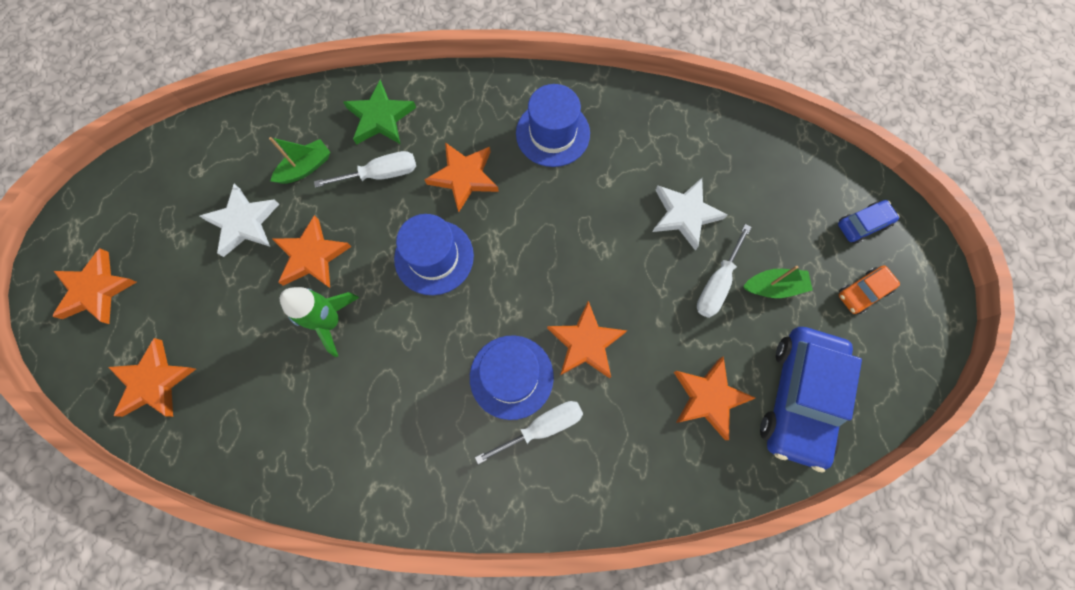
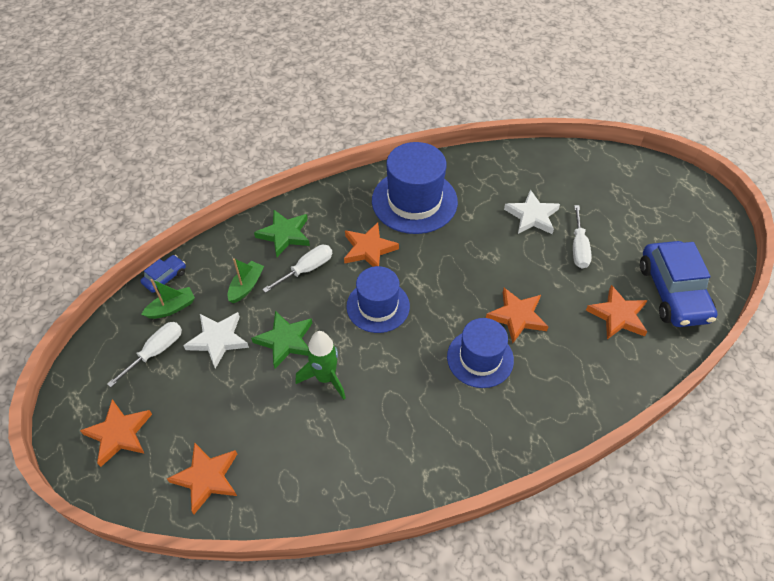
camera: 25 degrees left, 20 degrees down
(312, 256) = (285, 341): orange star -> green star
(542, 427) = (521, 380): white screwdriver -> white screwdriver (156, 352)
(553, 133) = (414, 201): blue hat -> blue hat, size x1.52
(774, 287) = (615, 236): green boat -> green boat (172, 308)
(862, 224) = (644, 181): blue car -> blue car (165, 278)
(863, 292) = (669, 218): orange car -> none

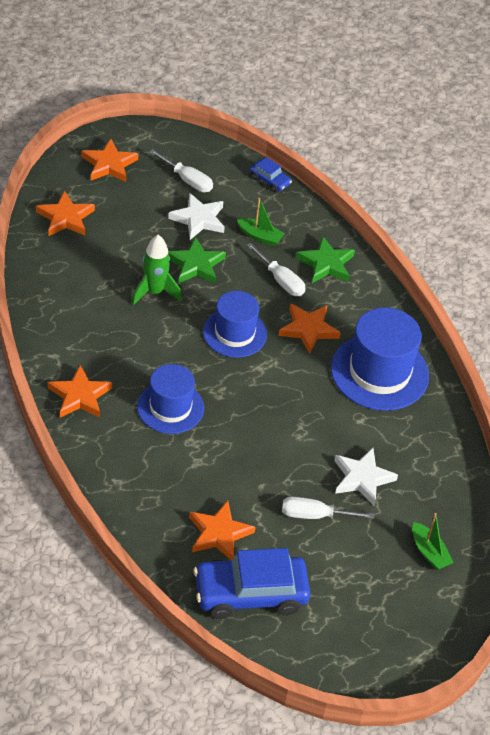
camera: 85 degrees right, 5 degrees down
(172, 308) = (234, 187): green boat -> green boat (429, 552)
(517, 316) = (219, 444): orange star -> orange star (79, 396)

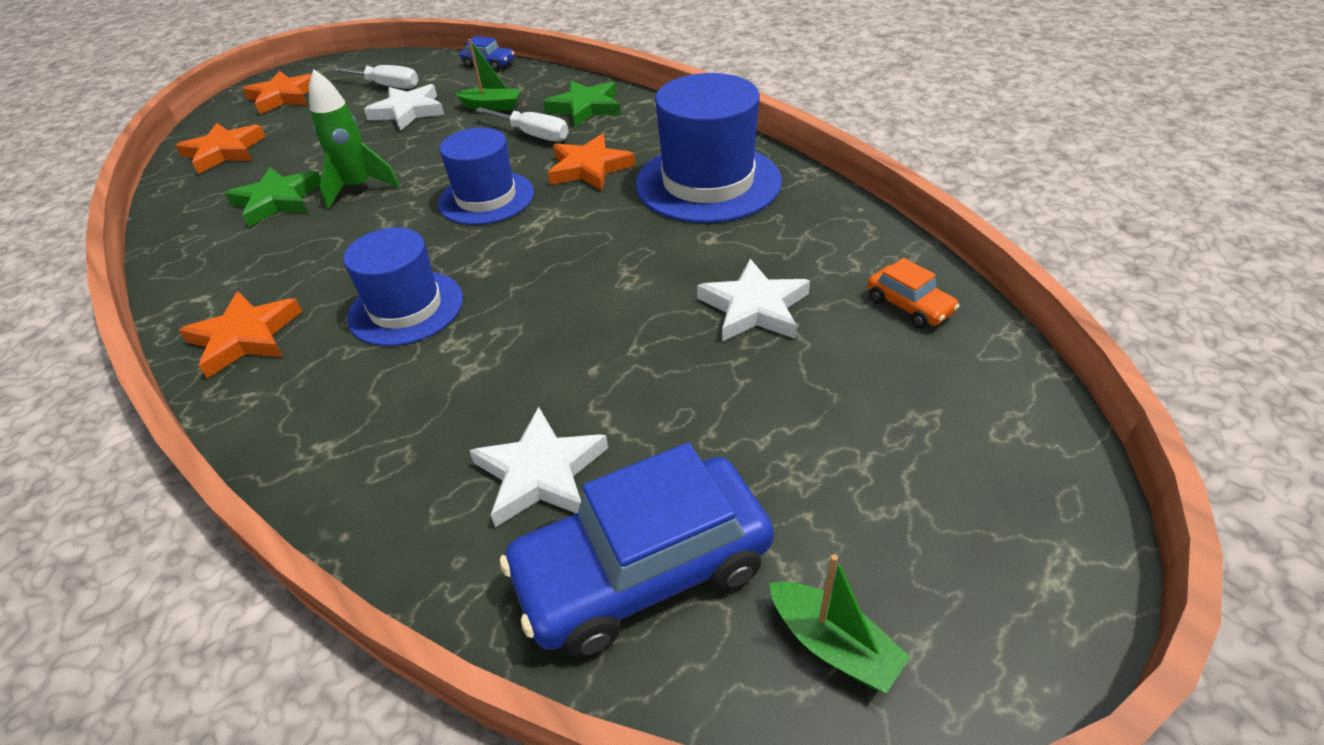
camera: 10 degrees left, 5 degrees down
(196, 265) = (413, 149): green star -> green star (277, 200)
(219, 533) = (540, 473): orange star -> white star
(315, 515) = (704, 384): white screwdriver -> none
(429, 552) = (929, 376): green boat -> green boat (833, 645)
(446, 508) = (909, 306): none -> orange car

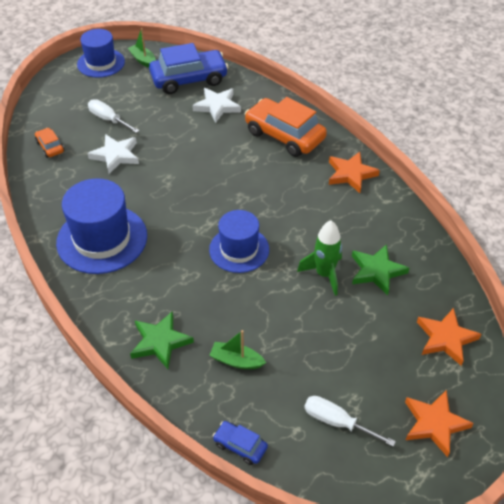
camera: 175 degrees left, 5 degrees up
(367, 408) = (284, 135): none -> orange car
(406, 308) = (276, 179): blue hat -> blue hat (101, 63)
(408, 111) = (308, 368): white star -> none
(533, 135) = (205, 312): white screwdriver -> white screwdriver (108, 119)
(589, 168) = (171, 266): orange star -> none

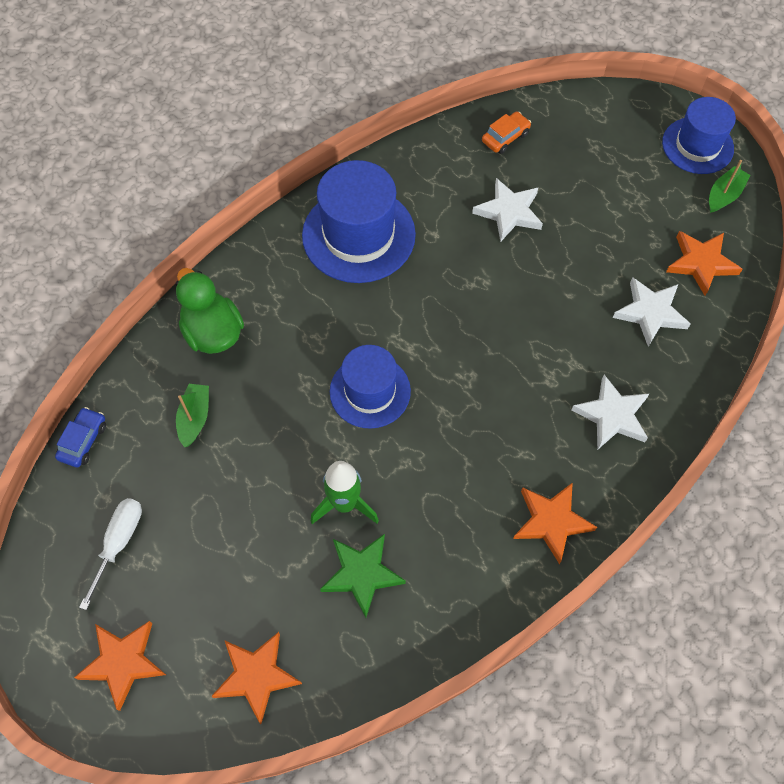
camera: 80 degrees right, 15 degrees up
(108, 119) = (578, 186): white screwdriver -> none
(160, 342) = (213, 332): green star -> green duck
(189, 79) = (701, 263): blue car -> orange star
(284, 135) = (612, 415): orange car -> white star

